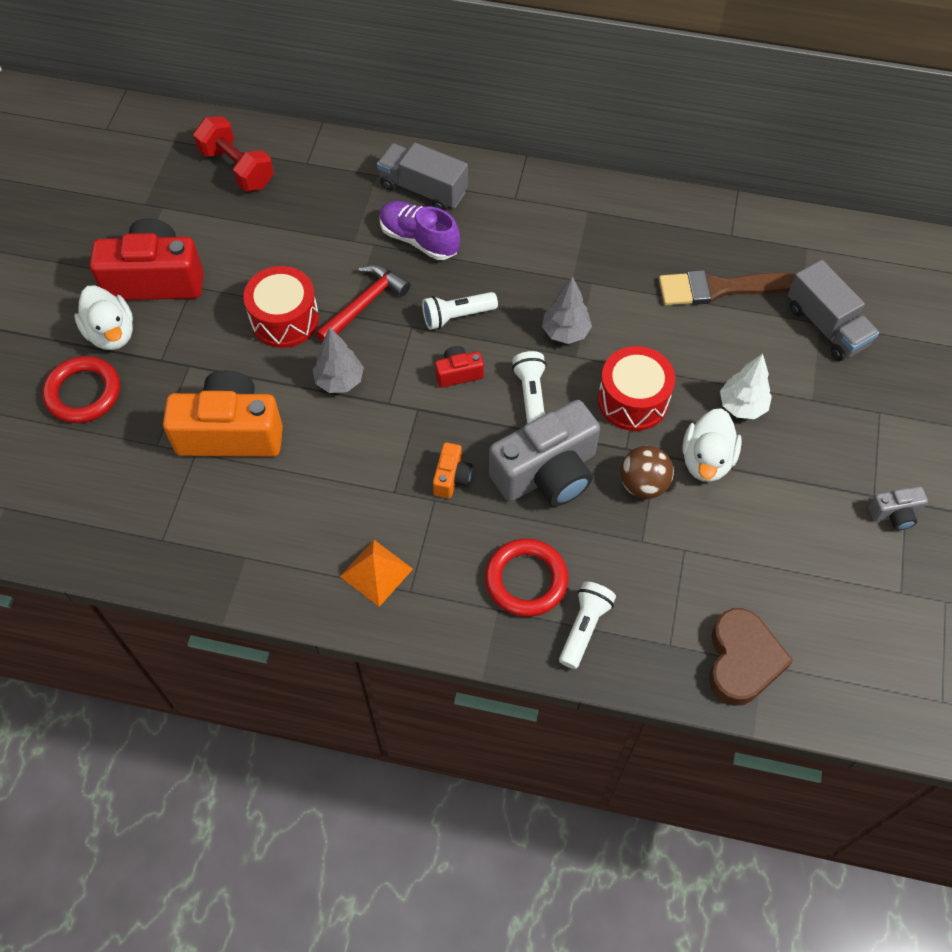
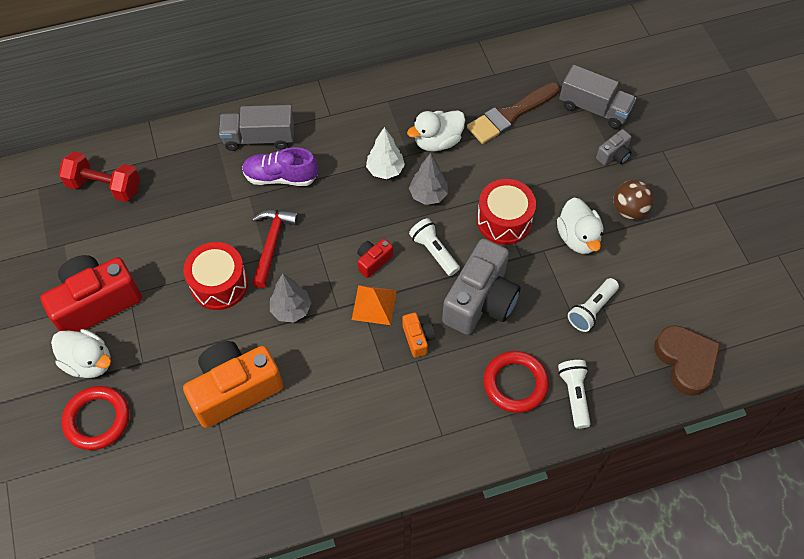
camera: 30 degrees left, 0 degrees up
(376, 572) = (410, 435): orange pyramid -> orange pyramid (374, 304)
(457, 316) = (345, 220): white flashlight -> white flashlight (591, 309)
(615, 279) = (437, 141): none -> white duck
(643, 484) = (548, 276): brown ball -> brown ball (629, 210)
(742, 406) = (576, 189): white tree -> white tree (385, 170)
(894, 514) = (714, 214): grey camera -> grey camera (613, 155)

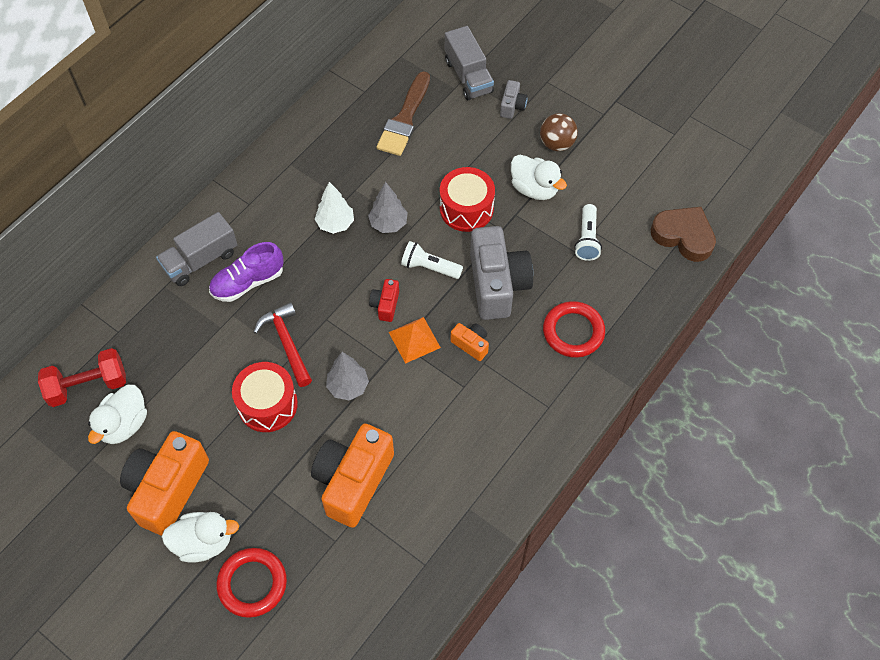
camera: 35 degrees left, 0 degrees up
(96, 303) = (167, 489): red camera -> orange camera
(437, 141) = (361, 175): white duck -> white duck (124, 424)
(574, 395) = (623, 312): white flashlight -> none
(594, 108) = (468, 76): grey truck -> grey truck turned 75 degrees clockwise

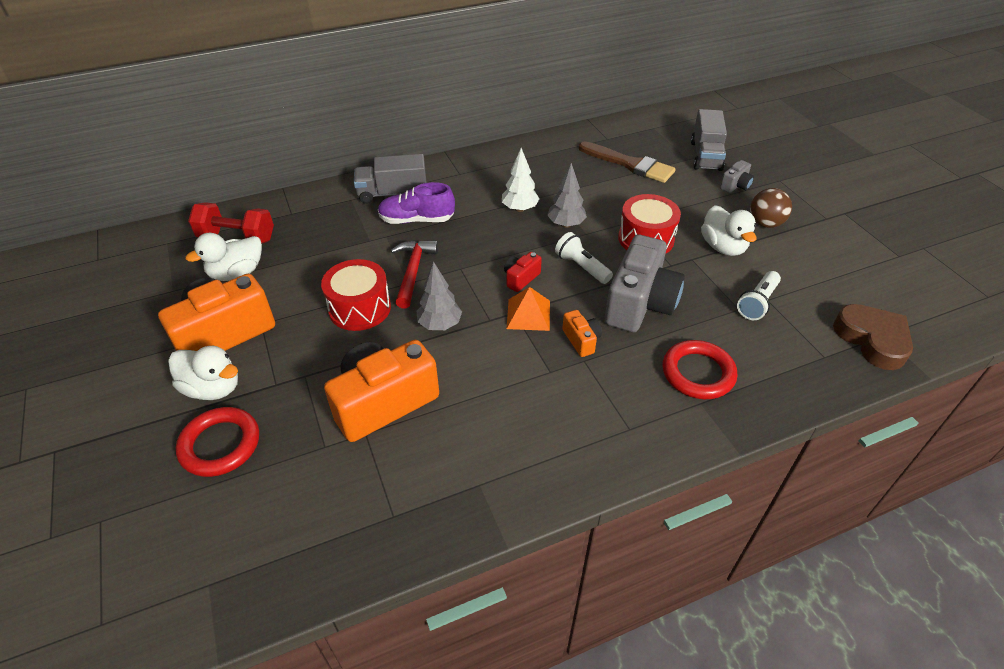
camera: 30 degrees right, 15 degrees down
(404, 119) = (630, 164): brown brush -> brown brush turned 105 degrees counterclockwise

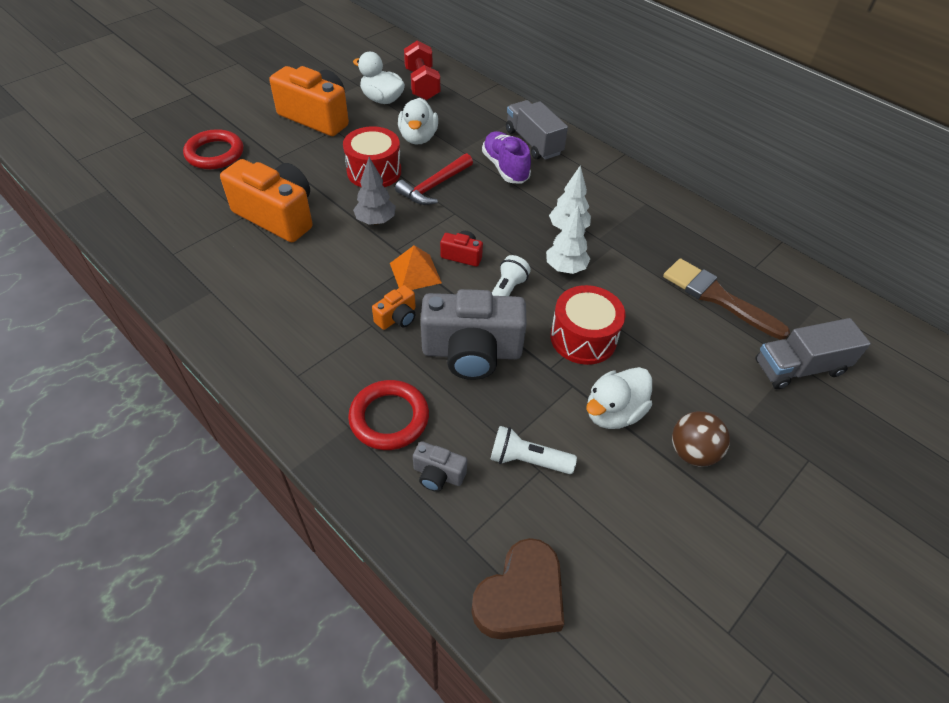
camera: 65 degrees right, 5 degrees up
(213, 388) = (263, 132): white duck -> white duck (418, 138)
(413, 271) = (434, 186): red hammer -> red hammer turned 150 degrees clockwise
(566, 224) = (565, 268): grey tree -> white tree
(630, 164) = (717, 297): brown brush -> brown brush turned 120 degrees clockwise
(735, 186) = (754, 409): grey camera -> grey camera (438, 474)

